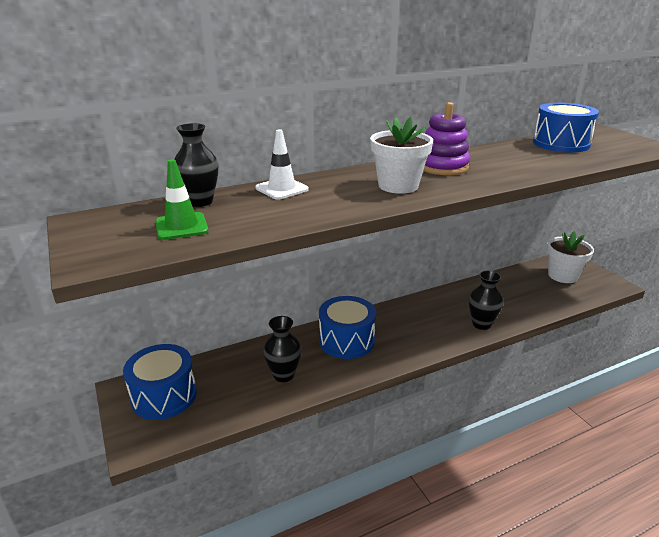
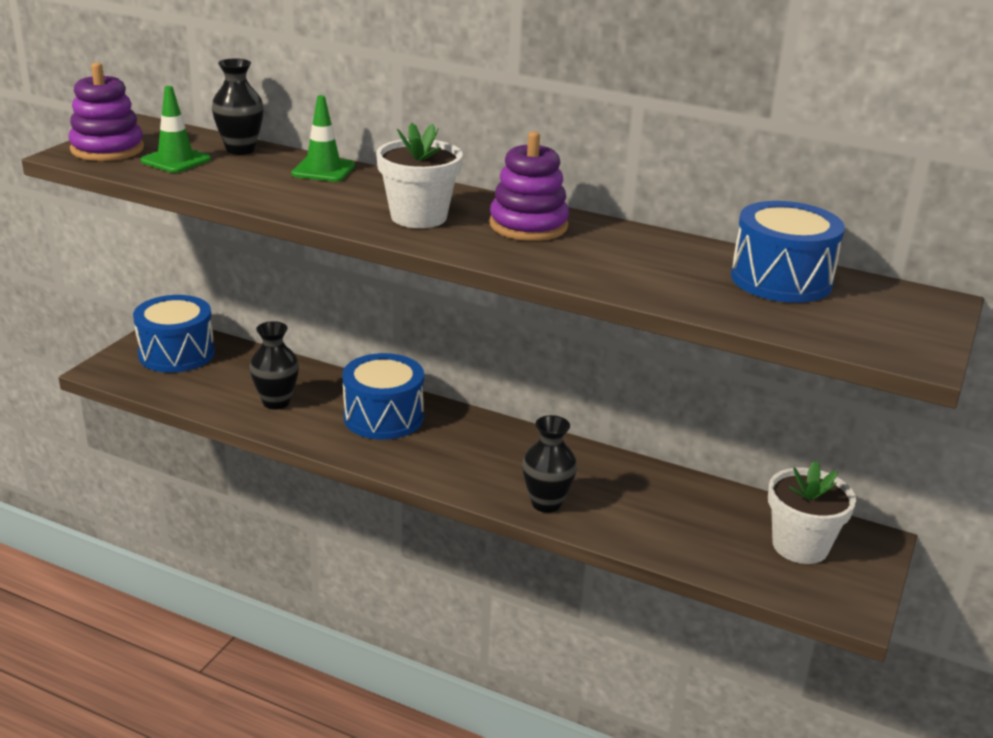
camera: 50 degrees right, 0 degrees up
(107, 245) = (107, 149): none -> purple stacking toy
(282, 189) = (323, 170): white traffic cone -> green traffic cone

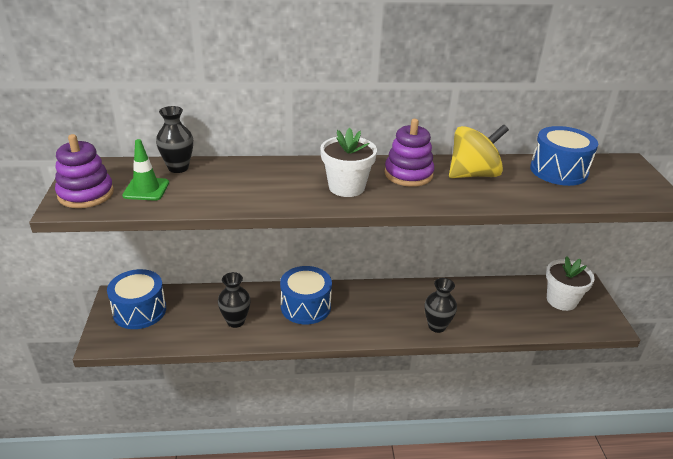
camera: 30 degrees left, 5 degrees up
(323, 170) = (249, 169): green traffic cone -> none
(628, 249) = (473, 174): none -> yellow spinning top

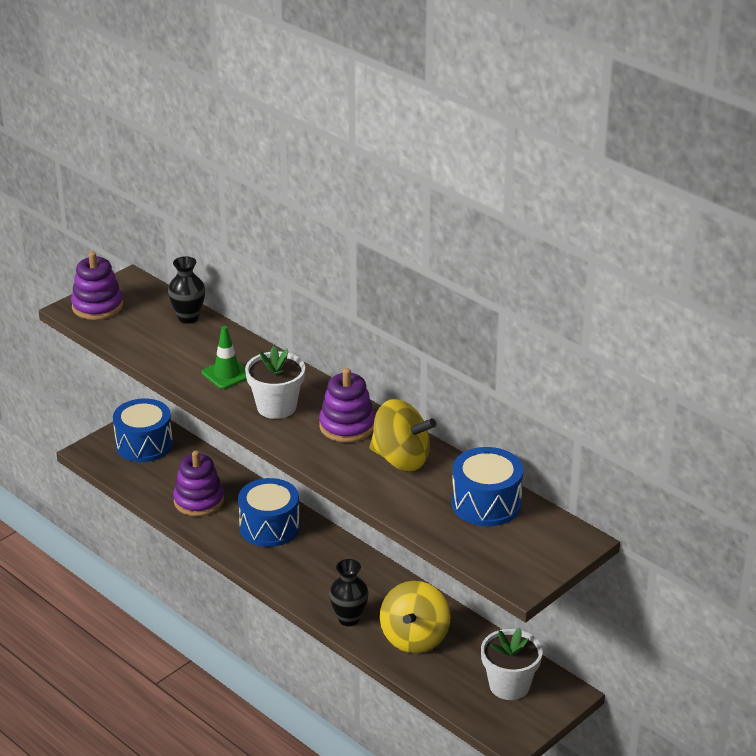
camera: 50 degrees right, 0 degrees up
(146, 189) = (139, 324): green traffic cone -> green traffic cone (227, 374)
(235, 321) = (199, 501): black vase -> purple stacking toy
(483, 310) = (414, 638): none -> yellow spinning top

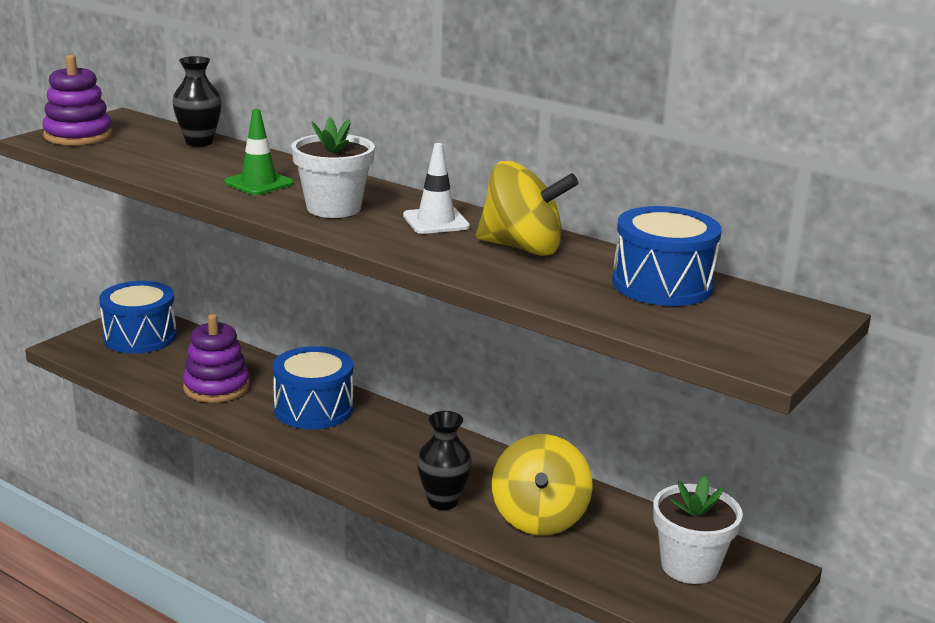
camera: 10 degrees left, 10 degrees down
(347, 426) = (436, 221): purple stacking toy -> white traffic cone

